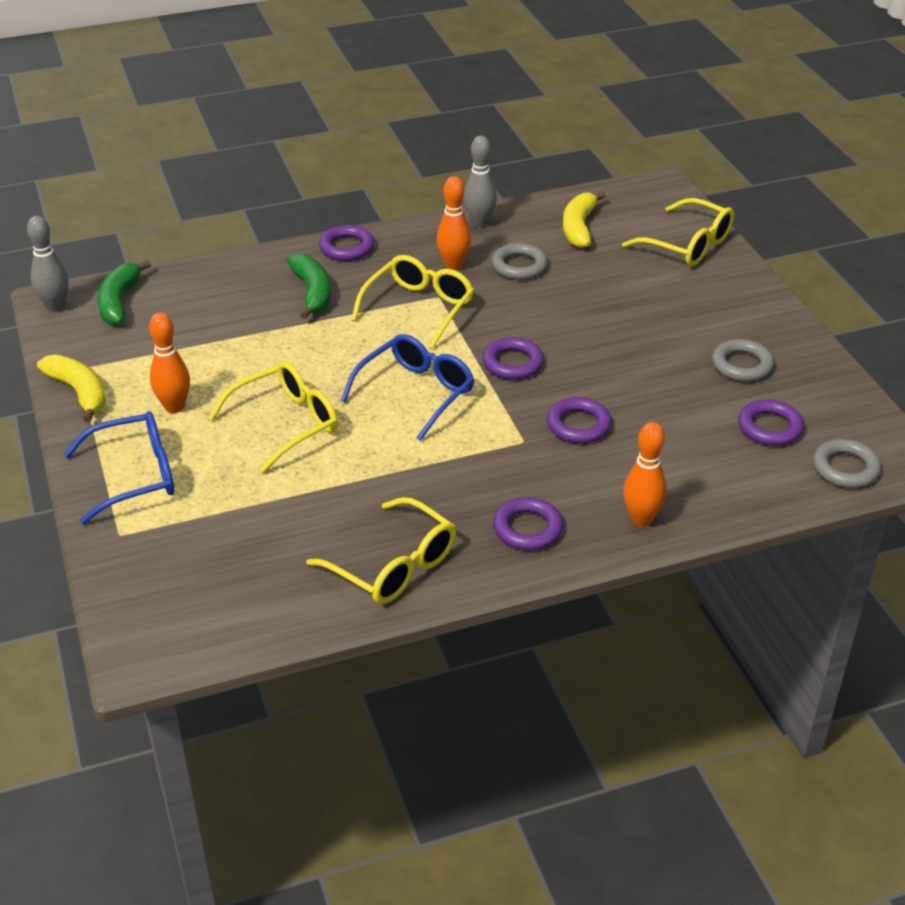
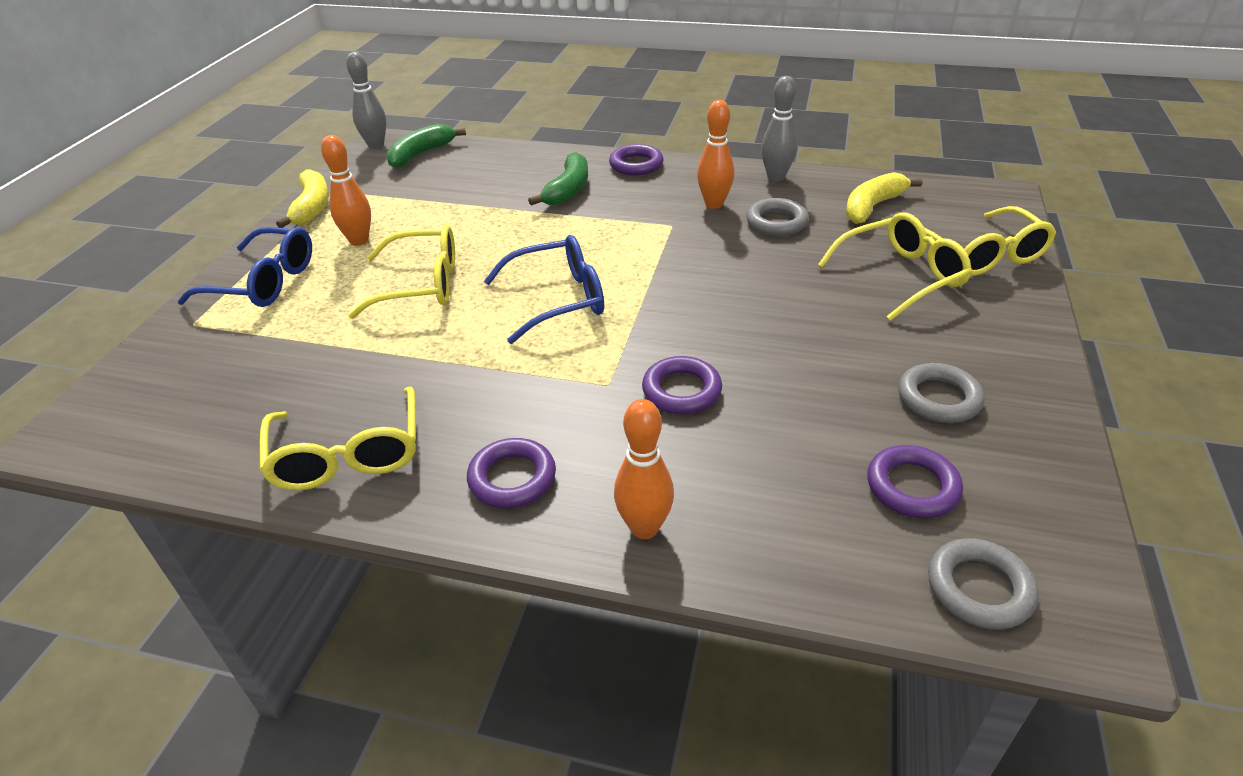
camera: 35 degrees right, 0 degrees up
(419, 308) = (643, 229): yellow glasses -> yellow glasses (901, 276)
(512, 363) = (678, 305): purple ring -> none

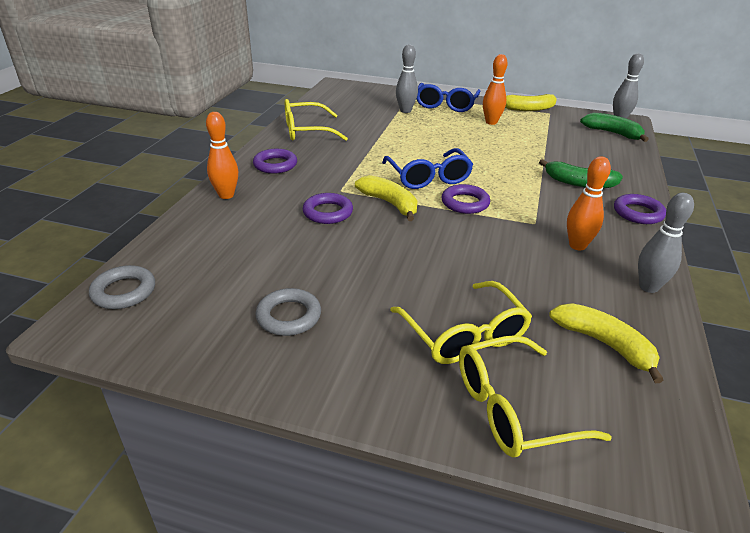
camera: 90 degrees right, 5 degrees down
(277, 327) = (405, 111): none -> grey bowling pin
(422, 284) = (444, 140): yellow glasses -> none
(644, 332) = (390, 203): none -> yellow banana
(776, 222) = (552, 275): grey ring -> none
(912, 487) = (210, 284): purple ring -> purple ring (465, 203)

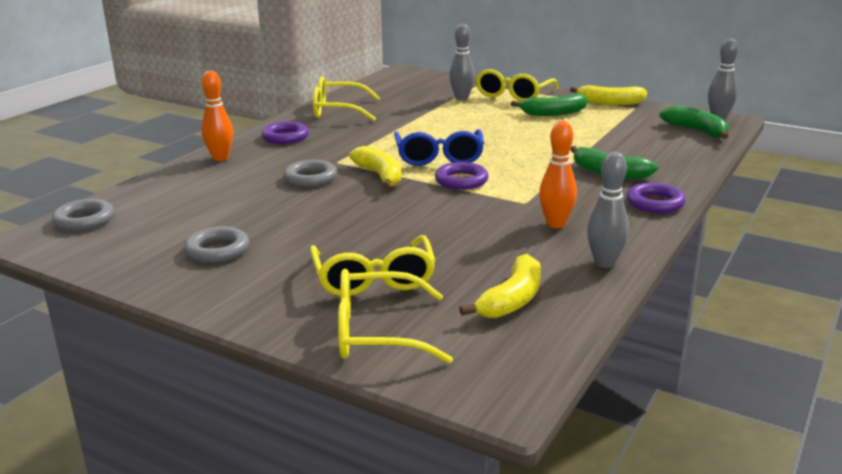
camera: 15 degrees right, 10 degrees down
(328, 212) = (310, 178): purple ring -> grey ring
(446, 105) = (513, 95): blue glasses -> yellow glasses
(491, 122) = (553, 113): orange bowling pin -> green banana
(604, 344) = (512, 300): yellow banana -> yellow banana turned 60 degrees clockwise

